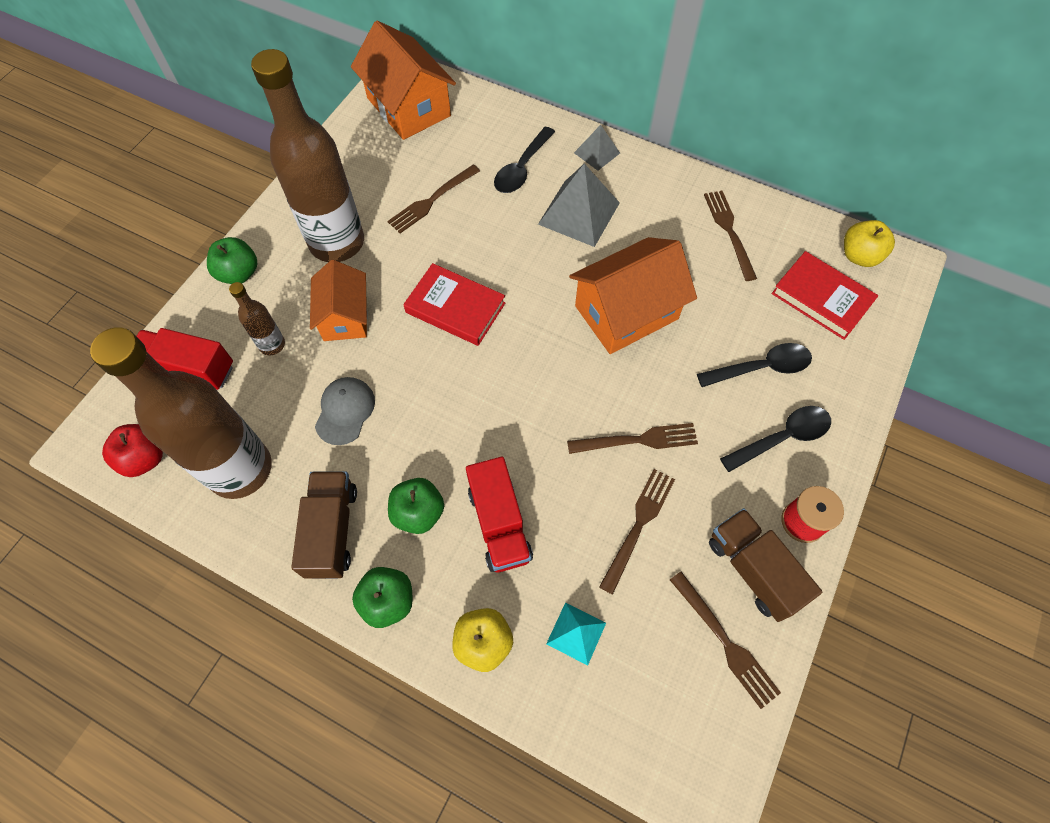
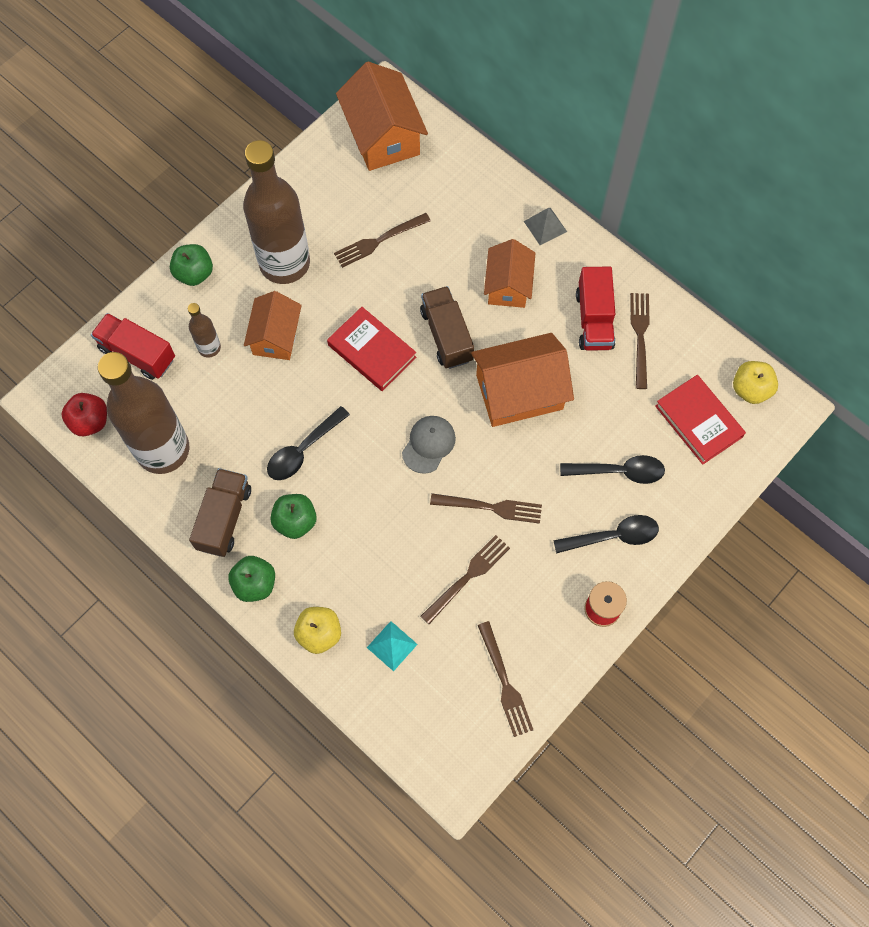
camera: 15 degrees right, 5 degrees up
(345, 411) = (257, 422): grey cap -> grey cap (428, 444)
(499, 524) = (357, 547): red truck -> red truck (594, 320)
(522, 168) = (470, 227): black spoon -> black spoon (303, 450)
(579, 213) = (508, 285): grey pyramid -> orange house
(753, 570) = (547, 635): brown truck -> brown truck (446, 335)

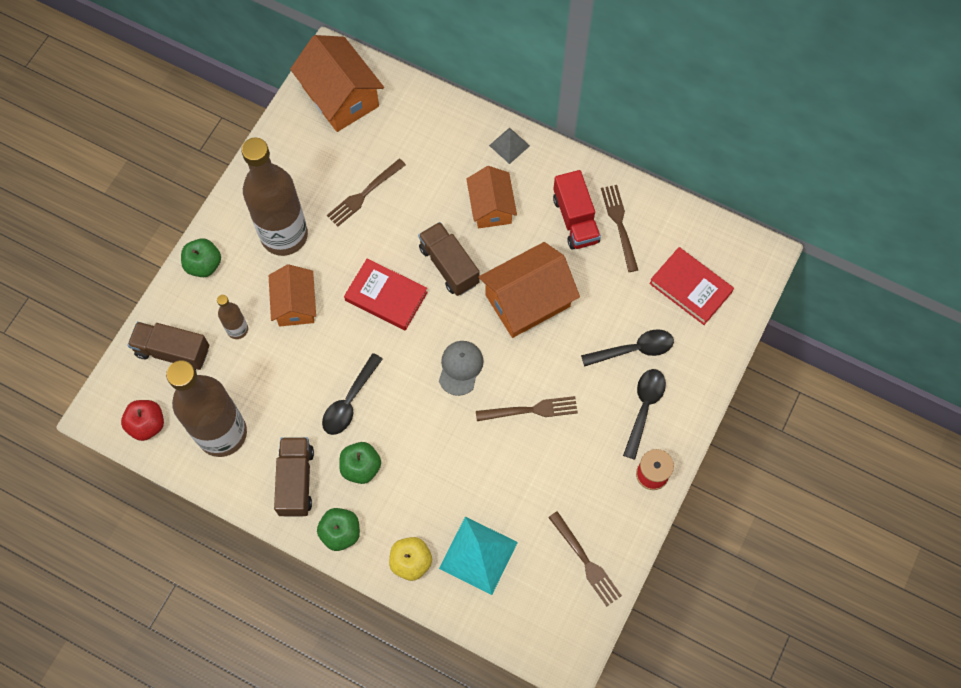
camera: 15 degrees left, 0 degrees up
(137, 354) = (173, 351): red truck -> brown truck
(392, 646) = (478, 555): turquoise pyramid -> turquoise pyramid, size x1.79
(468, 576) = (528, 476): brown fork -> none
(613, 536) = (644, 408): black spoon -> black spoon turned 45 degrees counterclockwise
(750, 389) = (727, 248): yellow apple -> none

